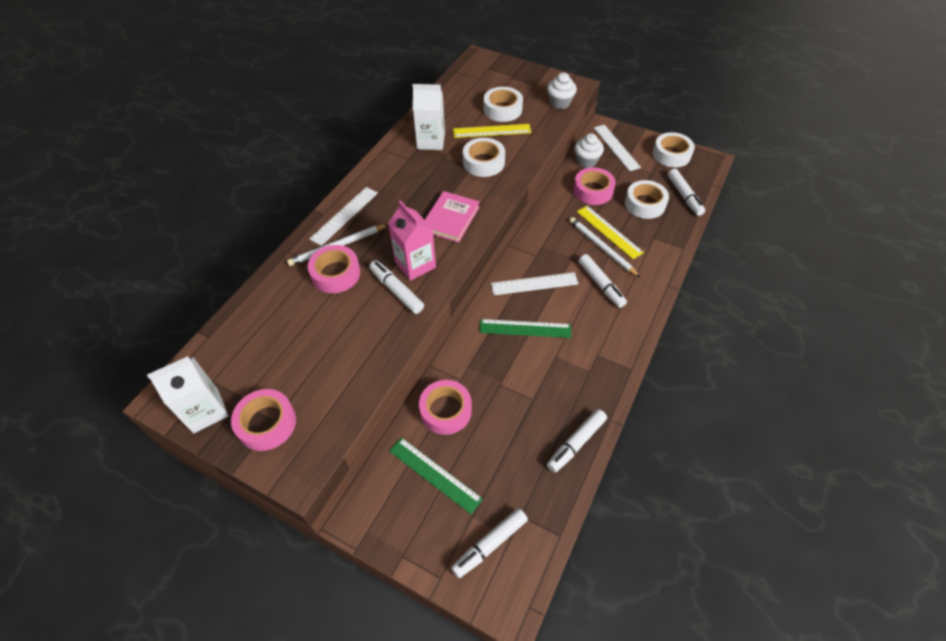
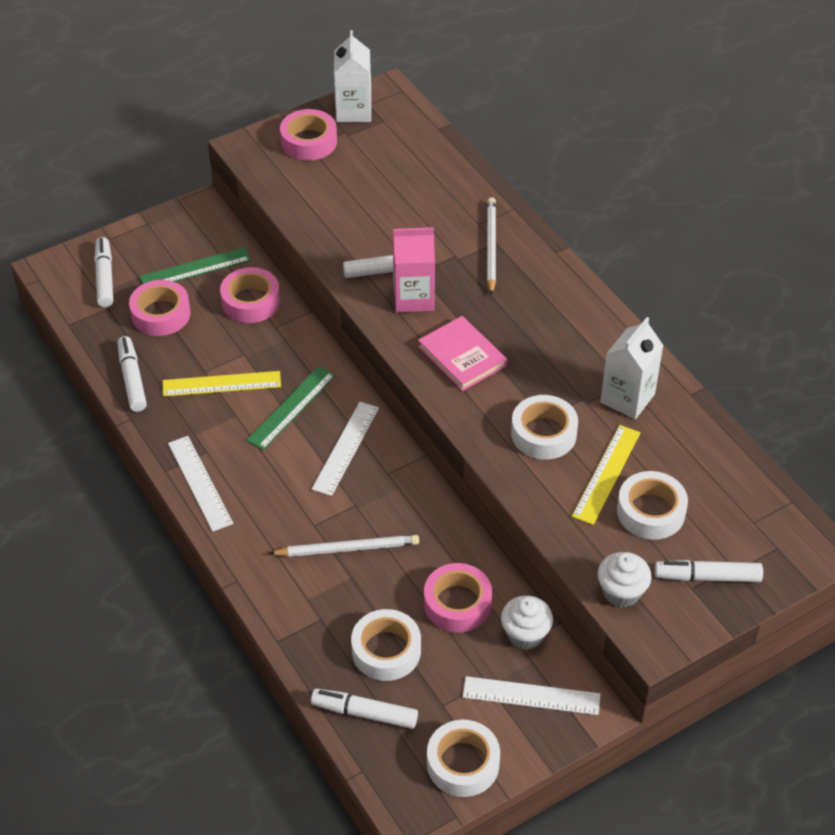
camera: 120 degrees right, 5 degrees down
(335, 274) = (450, 233): pink tape -> pink tape (161, 314)
(344, 215) = (538, 268): white ruler -> white ruler (200, 483)
(601, 284) = (293, 512): white marker -> white marker (707, 577)
(609, 232) = (368, 574): yellow ruler -> yellow ruler (221, 384)

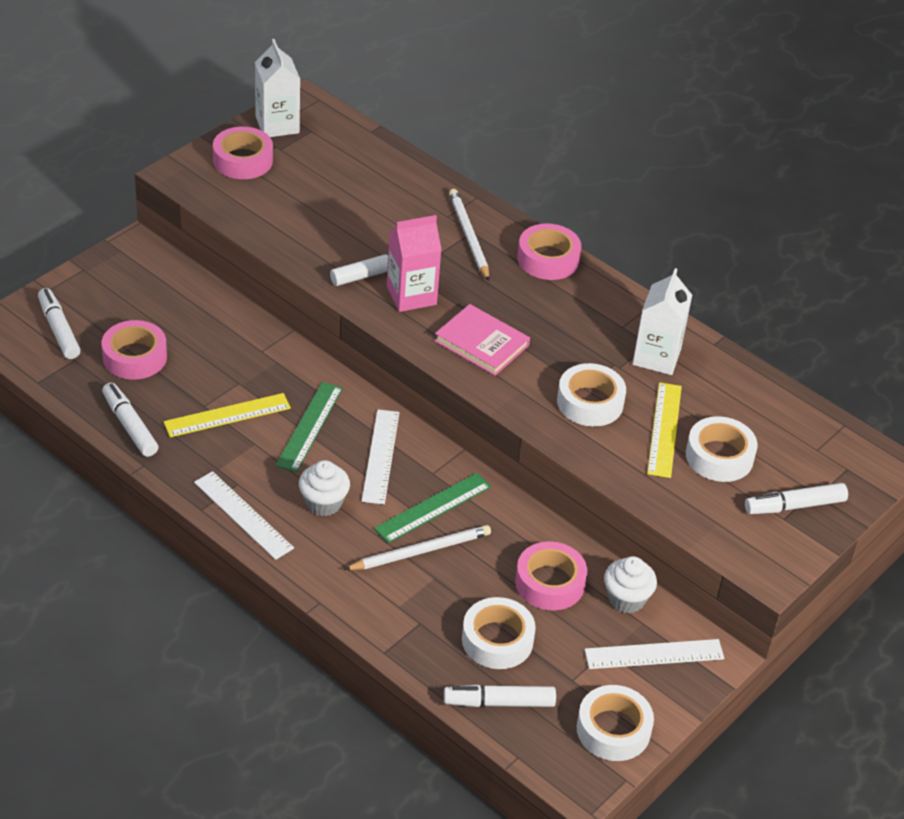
camera: 20 degrees left, 5 degrees down
(195, 268) = (153, 307): green ruler -> green ruler (433, 507)
(250, 301) = (225, 330): pink tape -> pink tape (548, 259)
(621, 592) = (721, 534): white cupcake -> white cupcake (323, 503)

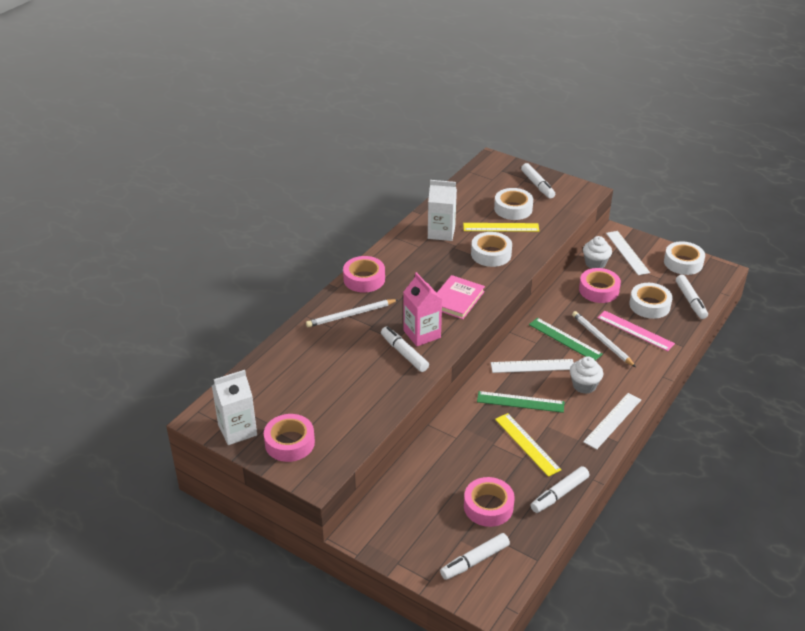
camera: 95 degrees left, 5 degrees down
(435, 600) = (635, 330): none -> pink ruler

